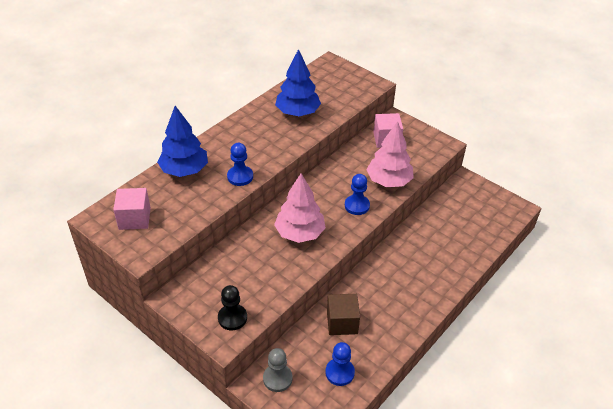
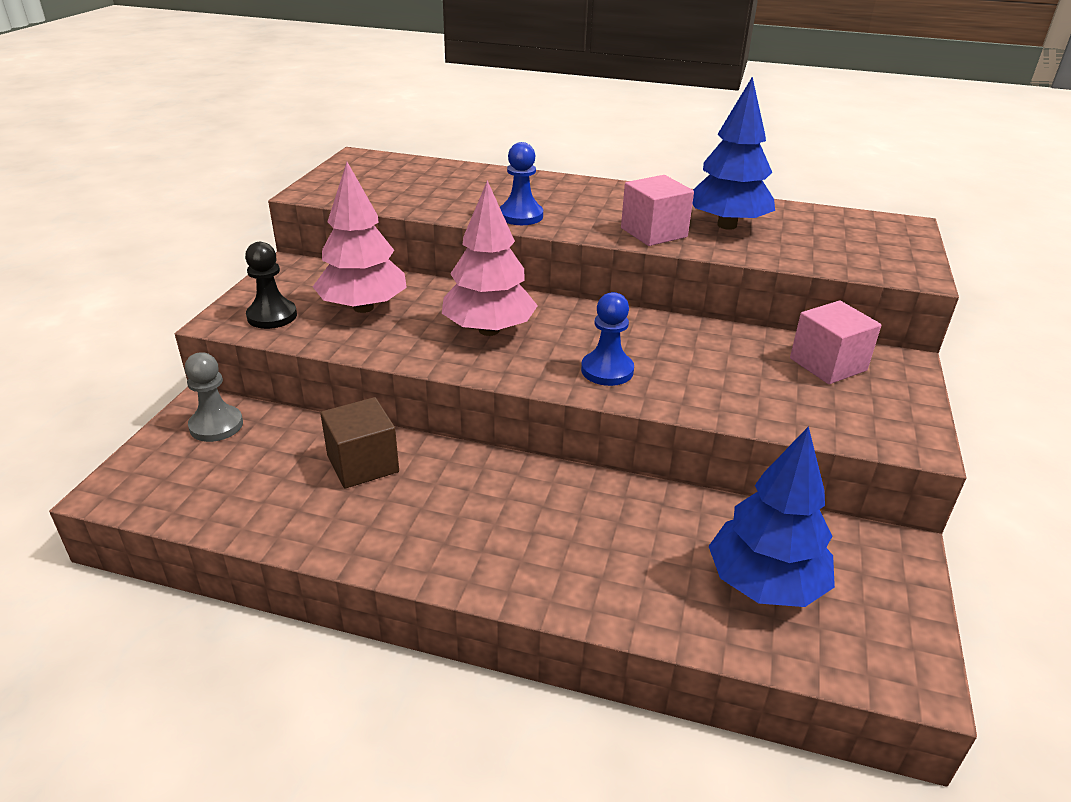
camera: 65 degrees right, 10 degrees down
(134, 218) = (375, 174): pink cube -> pink cube (653, 233)
(184, 170) = (496, 181): blue tree -> blue tree (765, 584)
(339, 372) = (247, 489): blue pawn -> none
(388, 181) = (712, 392): pink tree -> pink tree (363, 307)

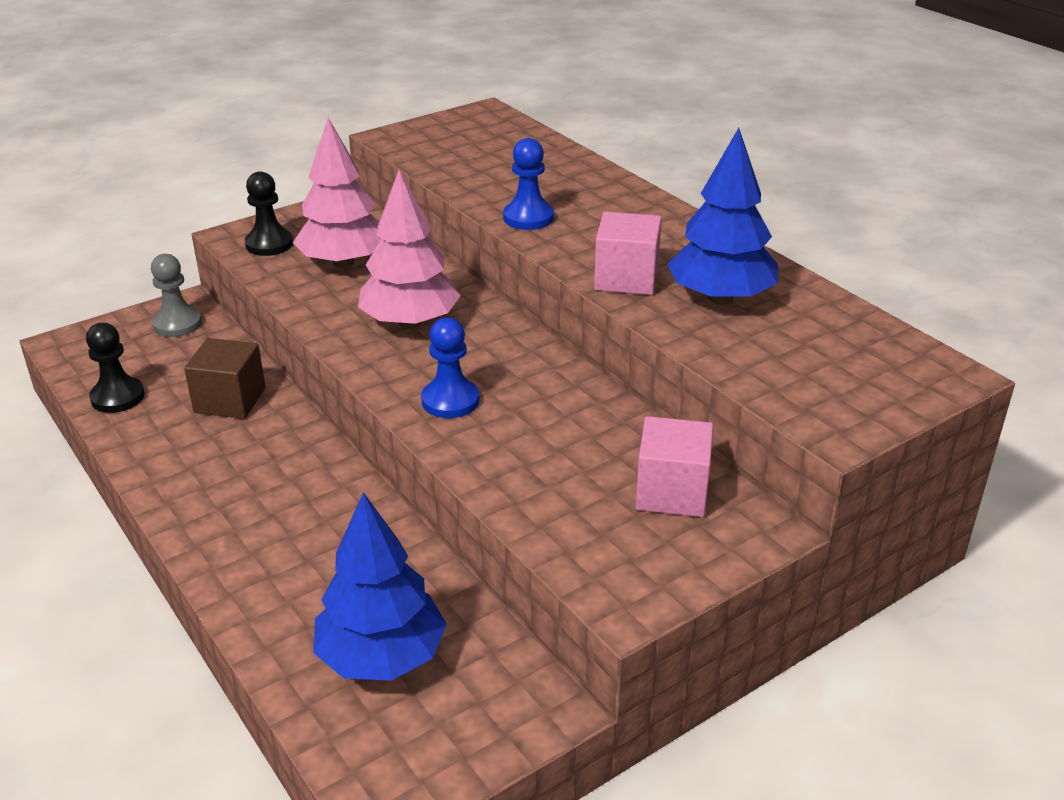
camera: 40 degrees right, 0 degrees up
(247, 510) = (118, 397): none -> black pawn

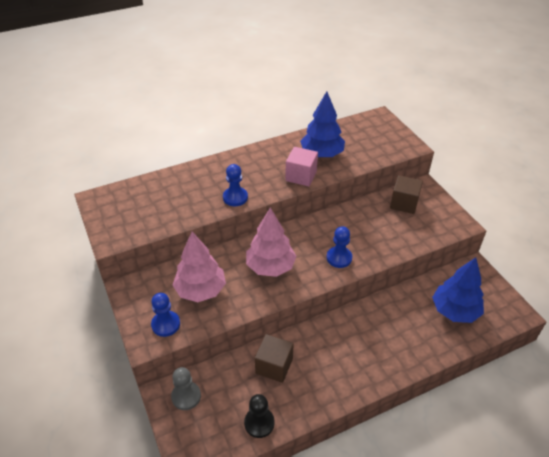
camera: 80 degrees left, 10 degrees up
(269, 244) = (166, 324): black pawn -> blue pawn
(672, 492) = (404, 203): pink cube -> brown cube

